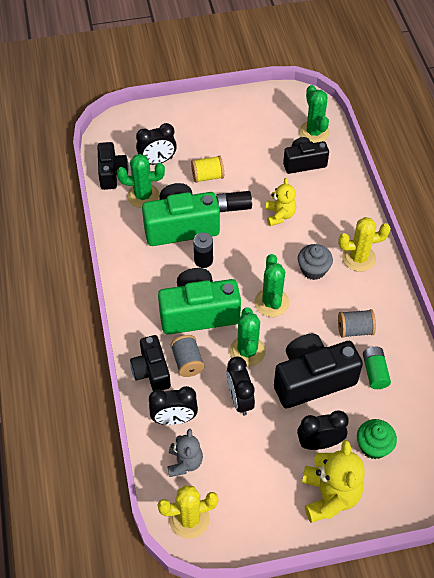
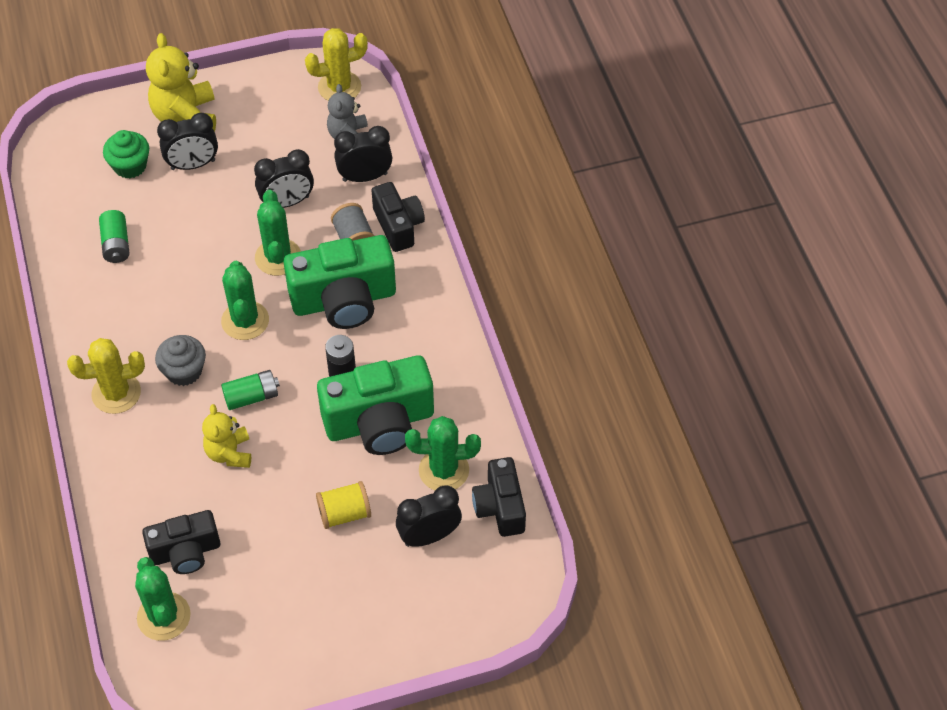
camera: 175 degrees right, 0 degrees up
(233, 207) = (301, 461): black battery -> none
(239, 399) = (287, 202): black clock -> black clock turned 90 degrees clockwise
(266, 249) = (251, 397): none -> green battery
(312, 379) = (196, 230): black camera -> none
(354, 330) = (135, 293): grey spool -> none

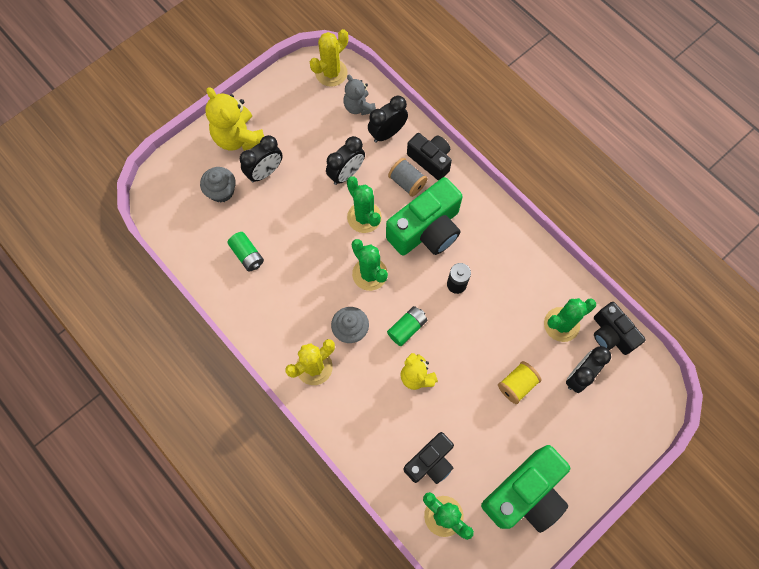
camera: 25 degrees left, 15 degrees up
(130, 166) = (221, 191): green cupcake -> grey cupcake
(380, 422) = (501, 309): green camera -> green camera (525, 494)

